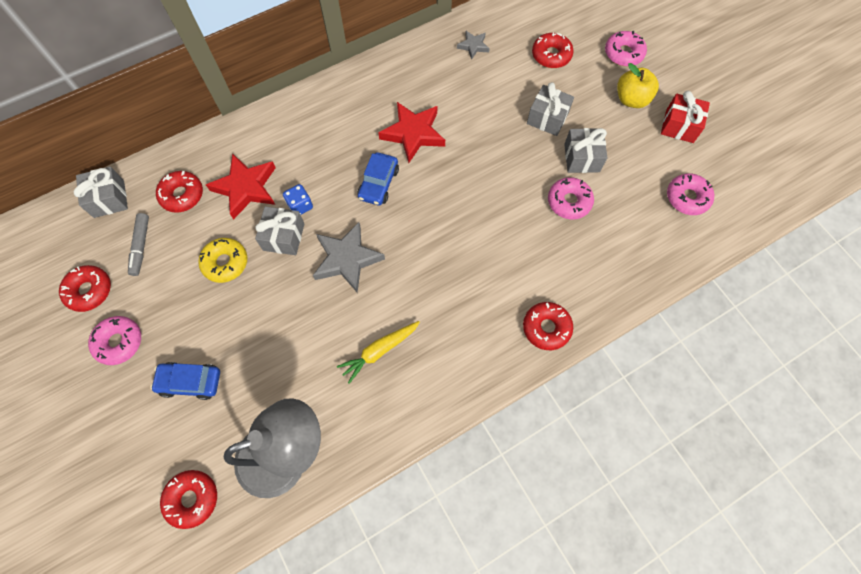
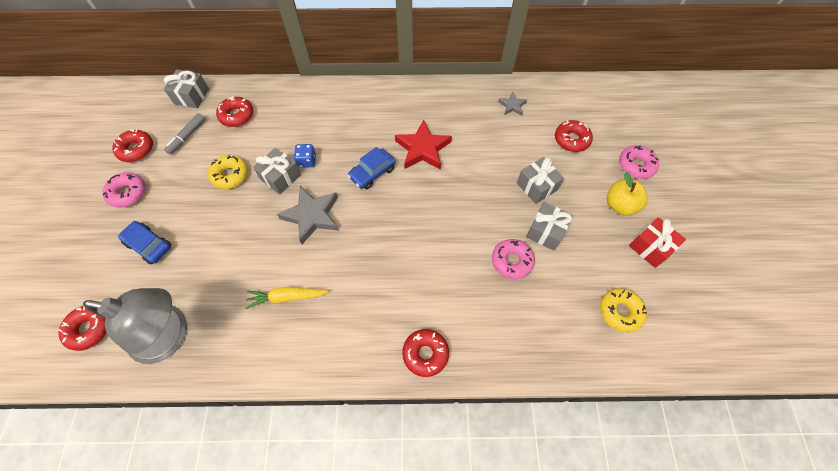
camera: 30 degrees right, 5 degrees down
(246, 188) = (280, 131): red star -> none
(687, 198) = (620, 311): pink donut -> yellow donut

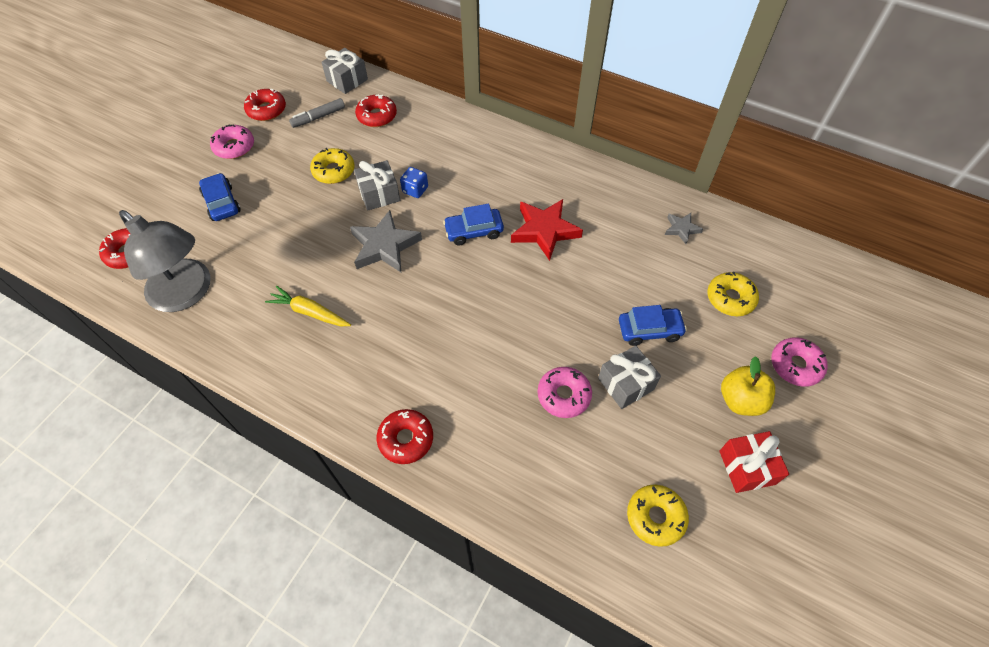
camera: 30 degrees right, 5 degrees down
(536, 186) = (649, 330): grey gift -> blue car
(571, 140) = (730, 298): red donut -> yellow donut

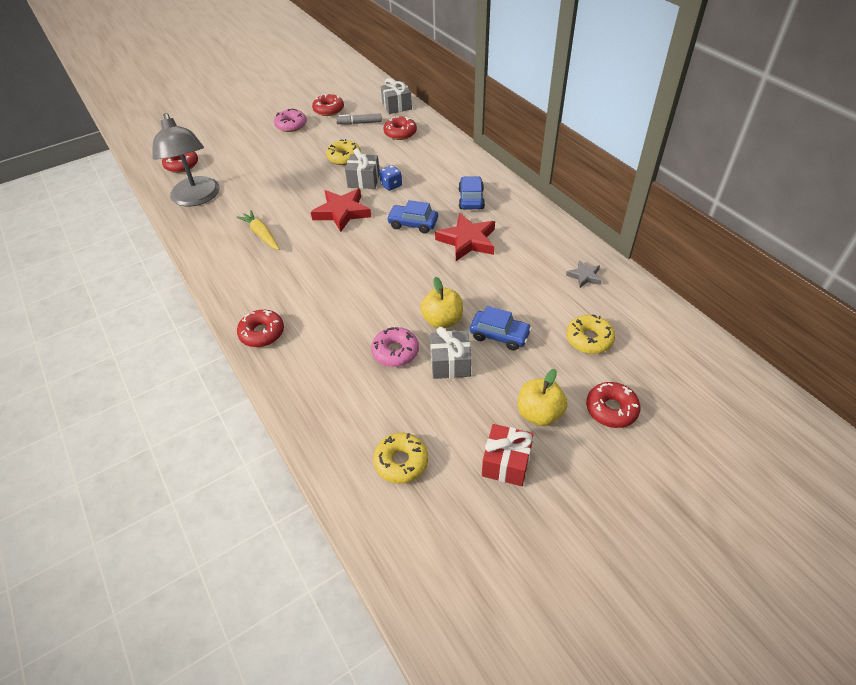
camera: 30 degrees right, 10 degrees down
(222, 203) = (258, 154): blue car -> blue car (471, 199)
(384, 246) = (342, 212): grey star -> red star
(584, 337) = (442, 320): none -> yellow apple
(795, 365) = (611, 409): pink donut -> red donut

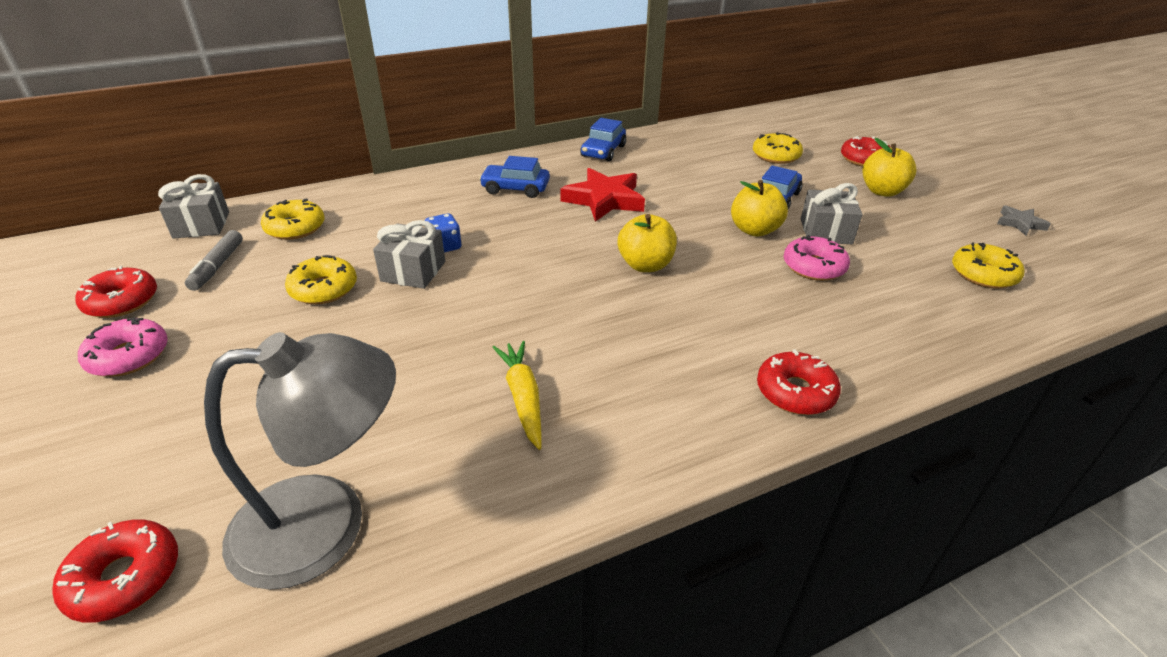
camera: 85 degrees left, 10 degrees down
(261, 234) = (523, 398): yellow carrot -> yellow carrot turned 105 degrees clockwise
(342, 212) = (495, 297): red star -> none
(384, 267) = (645, 265): none -> yellow apple
(400, 133) = (295, 228): red donut -> yellow donut
(413, 224) = (553, 235): blue car -> blue car (603, 151)
(506, 463) = (951, 214): red gift -> none
(584, 276) = (682, 145): grey star -> grey star (1020, 223)

